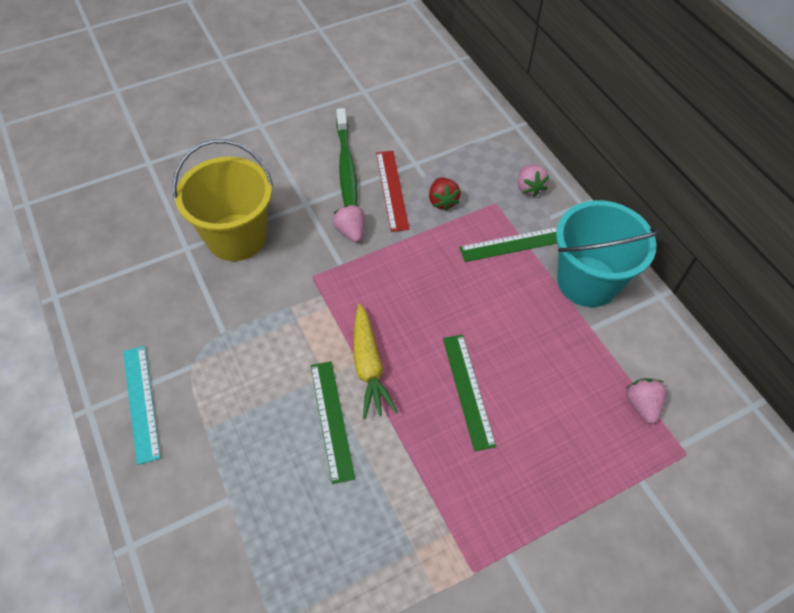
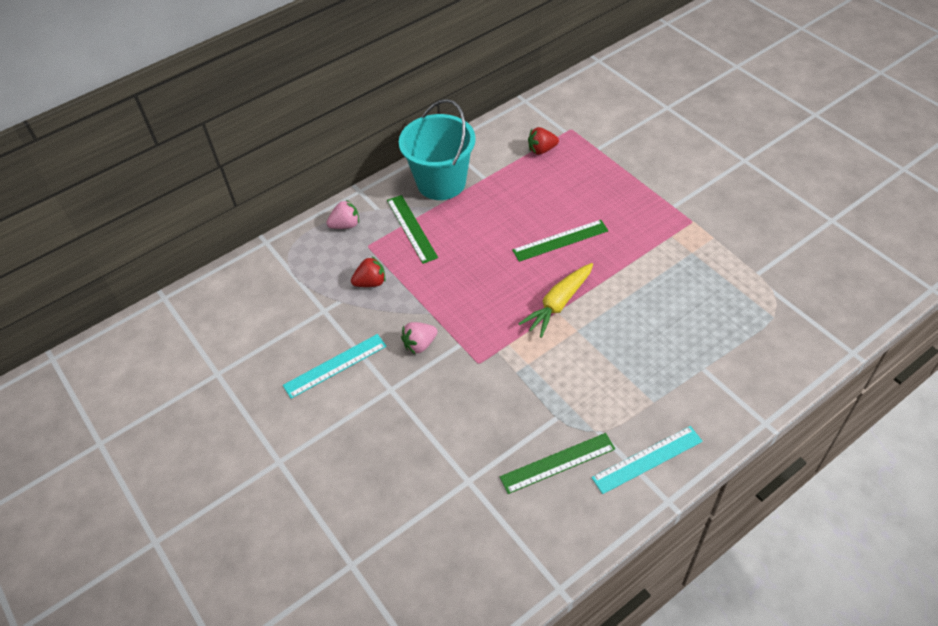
camera: 95 degrees left, 5 degrees down
(236, 237) = (445, 438): yellow bucket -> none
(332, 420) = (614, 318): green ruler -> green ruler (557, 463)
(346, 166) = (335, 365): green toothbrush -> turquoise ruler
(368, 366) = (558, 304): yellow carrot -> yellow carrot turned 150 degrees clockwise
(392, 190) = (362, 322): red ruler -> none
(642, 405) = (542, 150): pink strawberry -> red strawberry

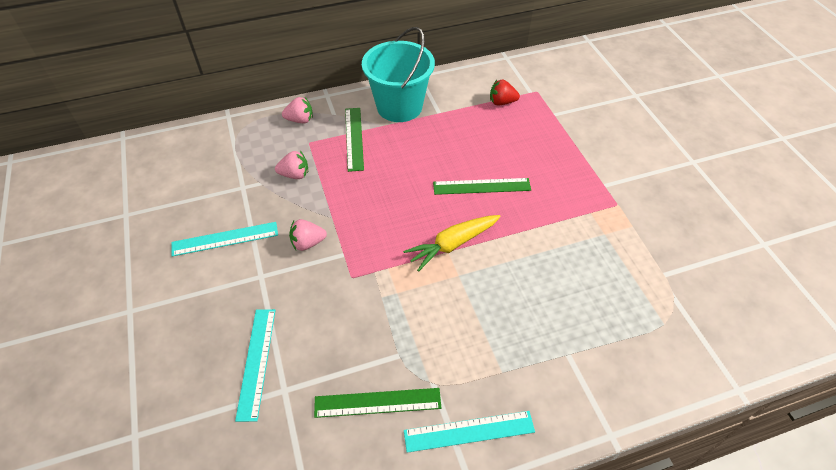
camera: 15 degrees right, 0 degrees up
(371, 282) = (295, 175): red strawberry -> pink strawberry
(429, 466) = (256, 362): none -> turquoise ruler

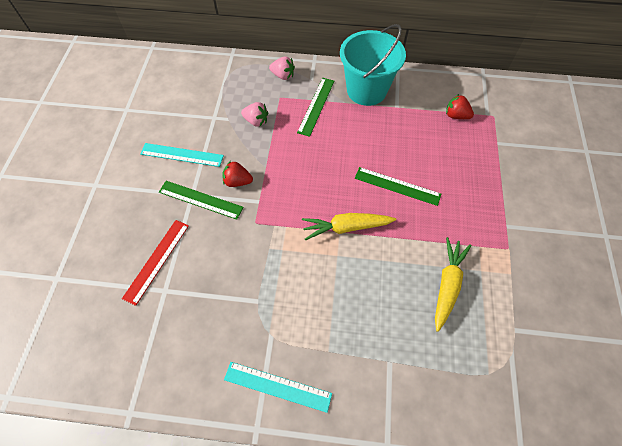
camera: 25 degrees right, 10 degrees up
(256, 362) = (156, 260): turquoise ruler -> red ruler
(308, 243) = (237, 181): pink strawberry -> red strawberry
(377, 402) = (223, 331): green ruler -> green ruler (200, 199)
(581, 259) = (447, 285): none -> yellow carrot

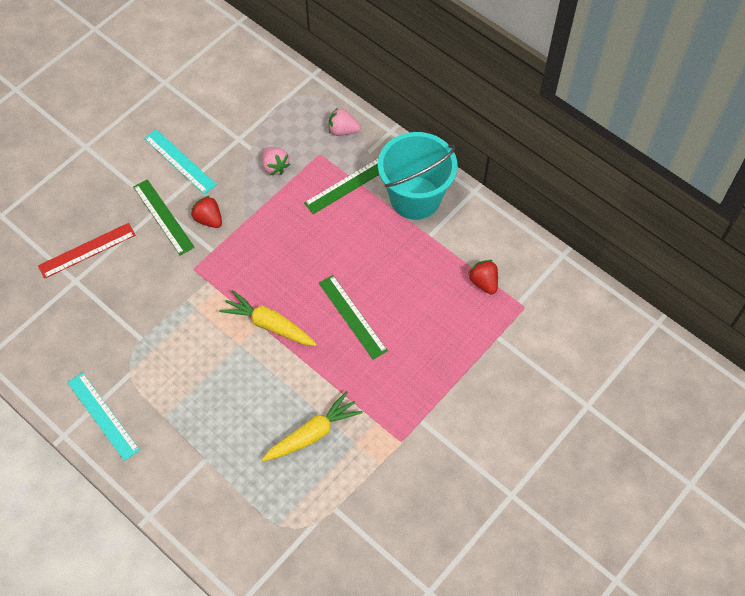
camera: 35 degrees right, 0 degrees up
(283, 76) = (343, 130): pink strawberry -> pink strawberry turned 135 degrees clockwise

